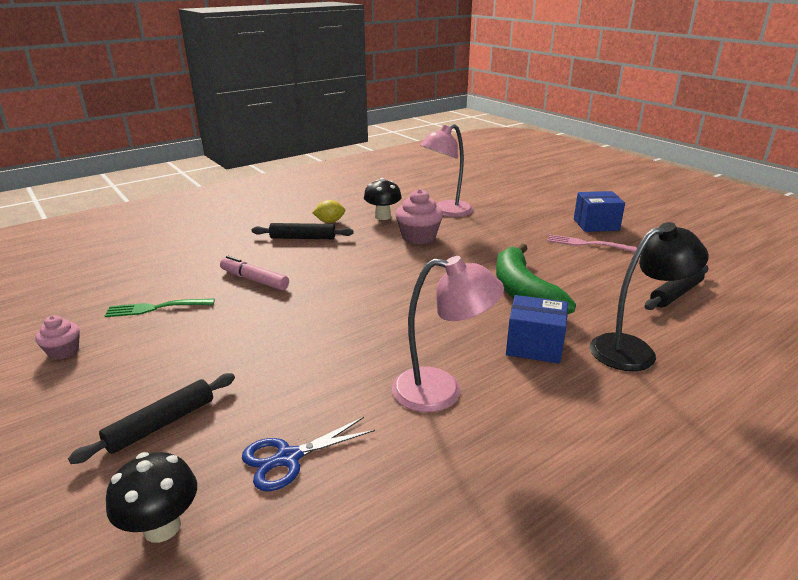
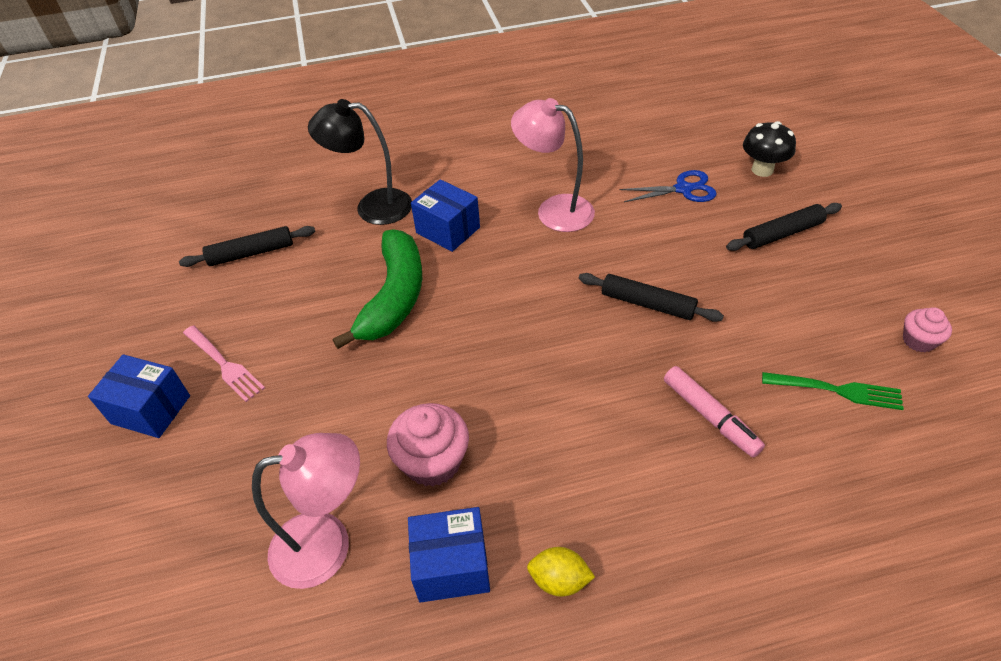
camera: 155 degrees left, 20 degrees up
(303, 238) = (623, 526): black rolling pin -> black rolling pin (647, 304)
(383, 216) = (452, 566): black mushroom -> blue box

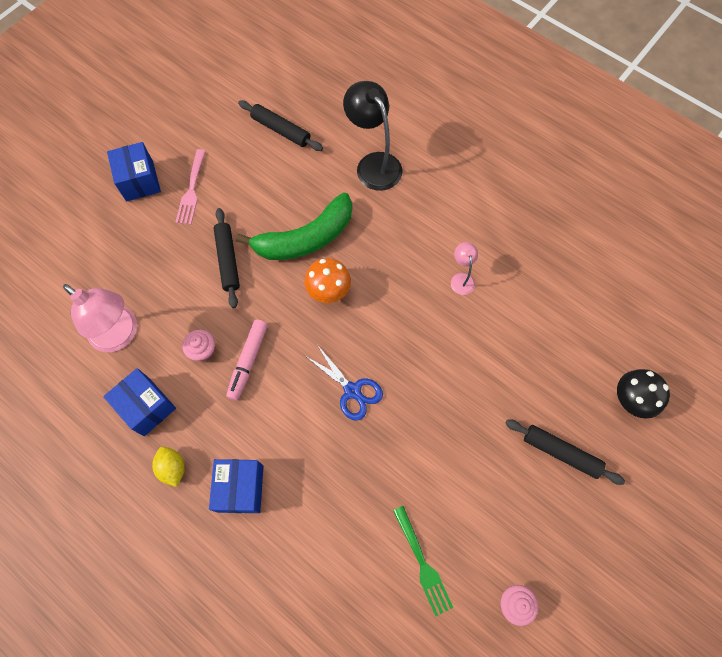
camera: 50 degrees right, 20 degrees up
(432, 461) = (203, 350): pink cupcake -> pink cupcake, size x0.59
(448, 230) = (388, 226): blue box -> blue box (241, 488)
(472, 310) = (329, 291): none -> orange mushroom
(554, 210) = (461, 278): pink lamp -> pink lamp, size x0.50
(647, 304) = (413, 396): black rolling pin -> black rolling pin (227, 260)
(683, 189) = (556, 353): blue scissors -> blue scissors (352, 390)
(710, 416) = (342, 490): pink marker -> pink marker (248, 361)

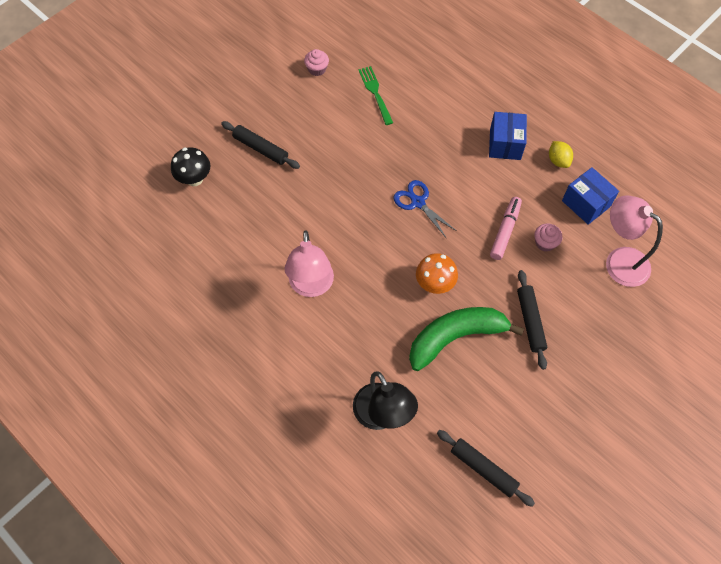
camera: 175 degrees left, 5 degrees down
(139, 181) = (632, 416): blue box -> none
(191, 189) = (575, 401): pink fork -> none
(461, 278) = (311, 286): pink lamp -> pink lamp, size x2.00

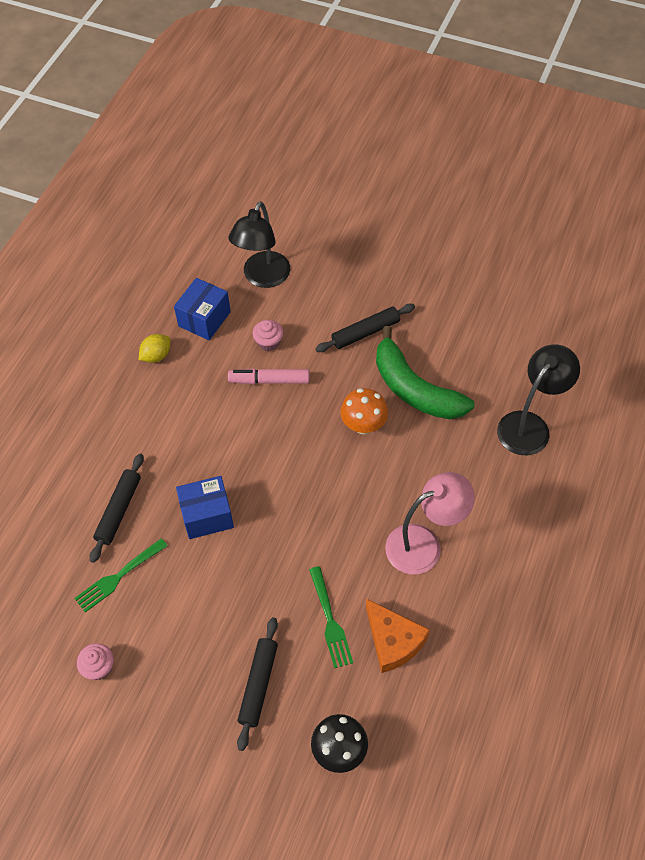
camera: 110 degrees left, 5 degrees down
(249, 237) = (393, 641): none -> orange cheese
(284, 204) = (329, 620): none -> green fork
(418, 202) = (267, 474): blue scissors -> none
(483, 469) = (532, 330): black rolling pin -> black rolling pin (119, 510)
(505, 144) = (151, 411): blue box -> blue box (207, 515)
(619, 261) = (263, 278): pink lamp -> black lamp

